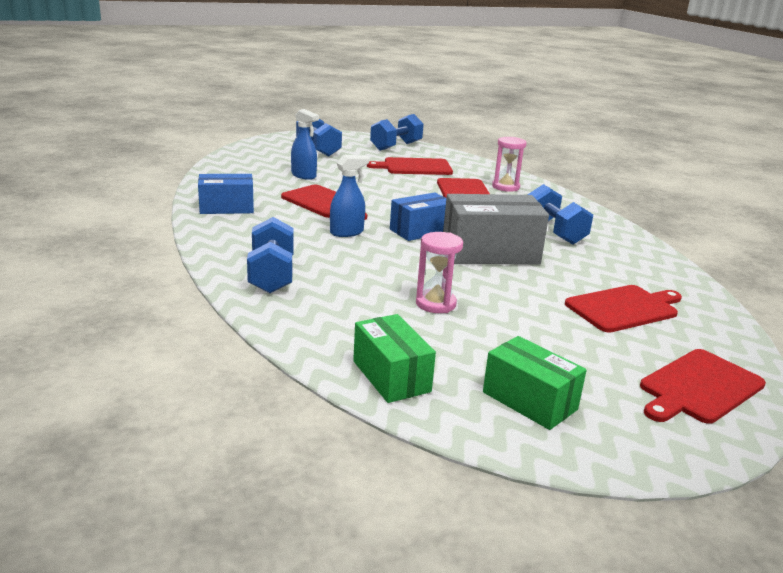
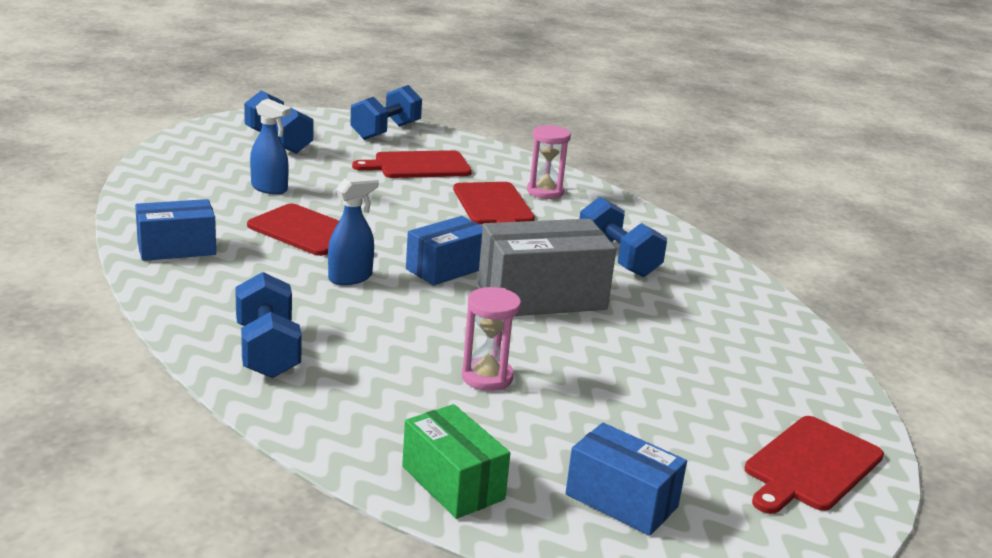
camera: 10 degrees left, 0 degrees up
(529, 401) = (621, 501): green box -> blue box
(624, 308) = (716, 366): red cutting board -> none

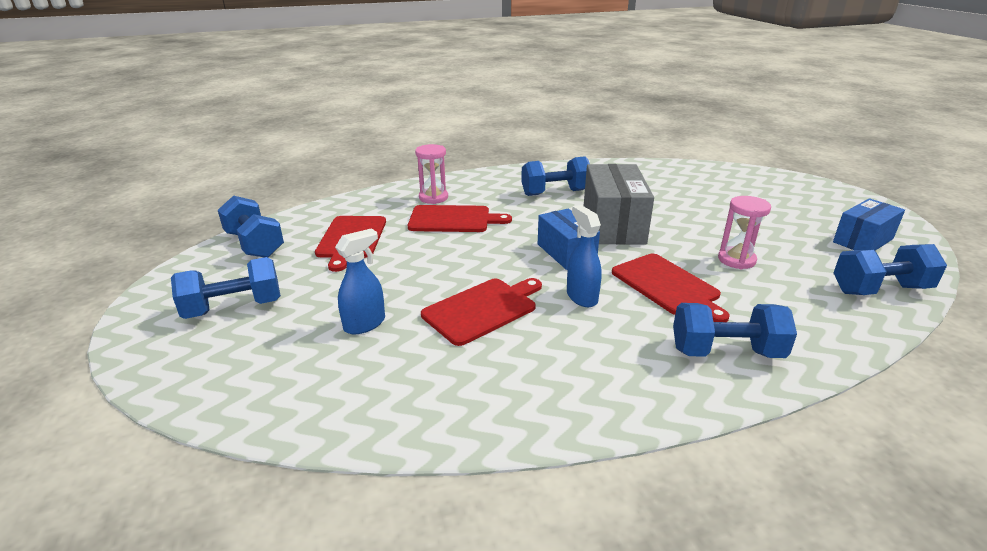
camera: 70 degrees left, 5 degrees up
(176, 248) = (506, 399): blue box -> none
(453, 483) = (880, 290): green box -> blue dumbbell
(811, 466) = (796, 189): red cutting board -> red cutting board (667, 286)

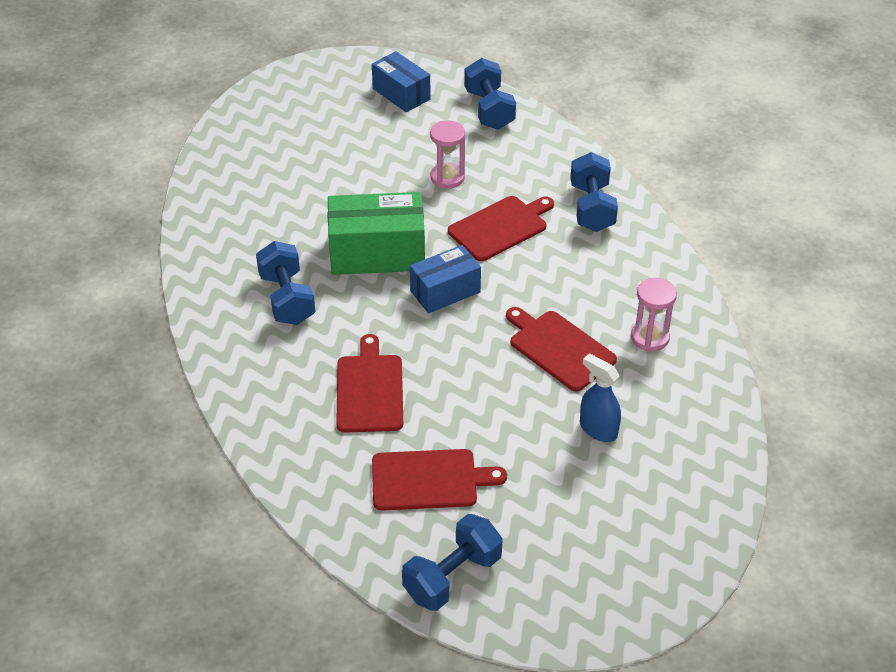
camera: 95 degrees left, 15 degrees up
(234, 308) = (591, 543): blue dumbbell -> none
(433, 198) = (303, 418): pink hourglass -> pink hourglass (650, 338)
(581, 297) = (527, 283): blue spray bottle -> none
(613, 225) = (377, 253): grey box -> green box

